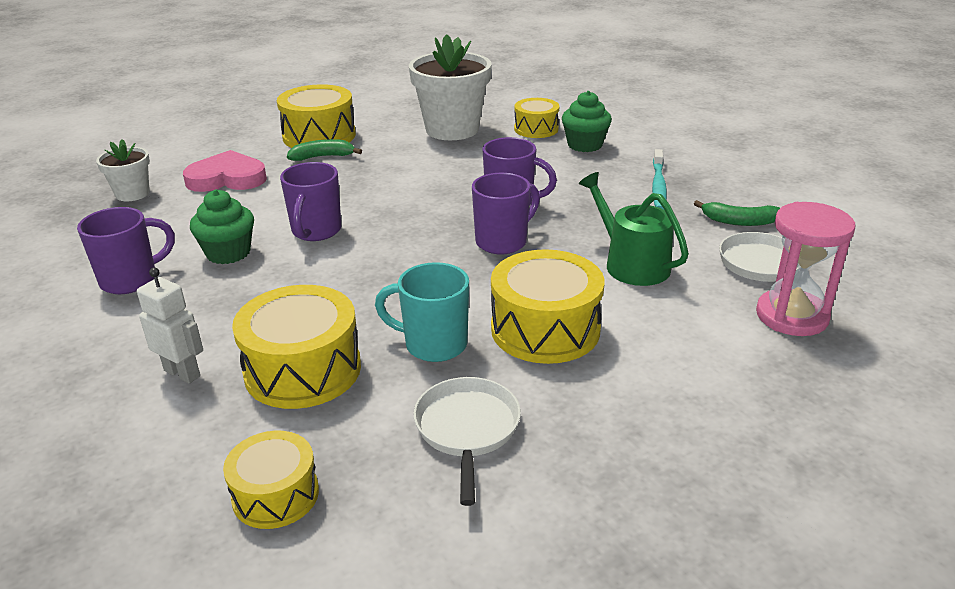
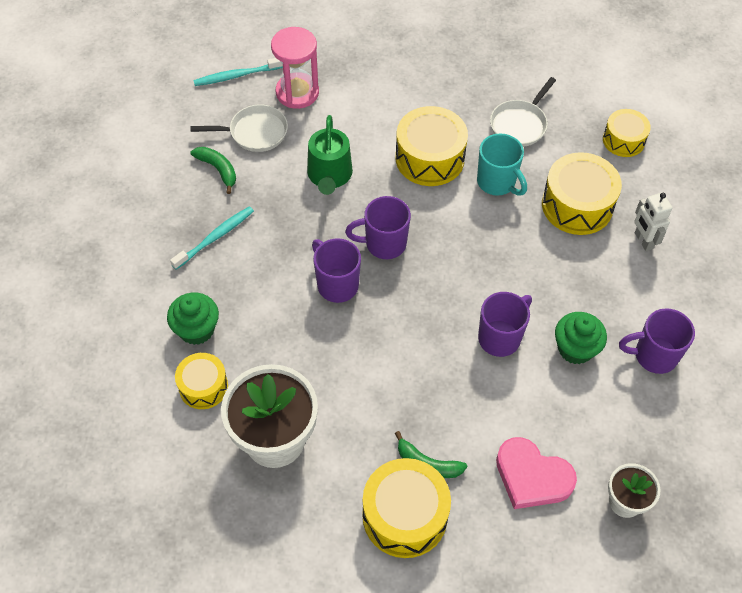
camera: 145 degrees left, 25 degrees up
(881, 297) = (236, 76): none -> turquoise toothbrush

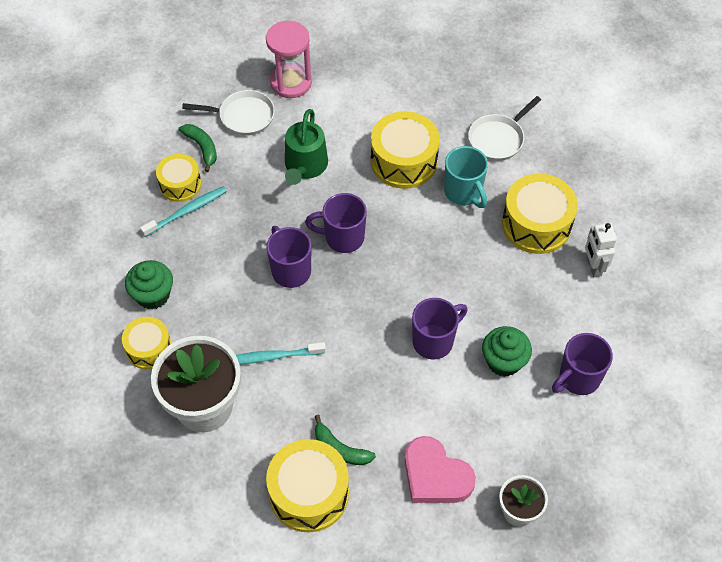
camera: 10 degrees right, 0 degrees up
(236, 76) = (237, 59): turquoise toothbrush -> turquoise toothbrush (271, 357)
(623, 140) = (596, 166): yellow drum -> yellow drum (180, 184)
(654, 356) = (578, 378): purple mug -> purple mug turned 45 degrees counterclockwise

